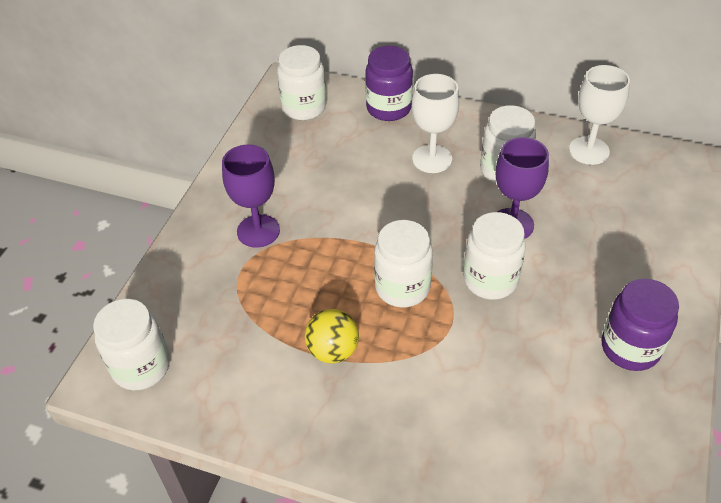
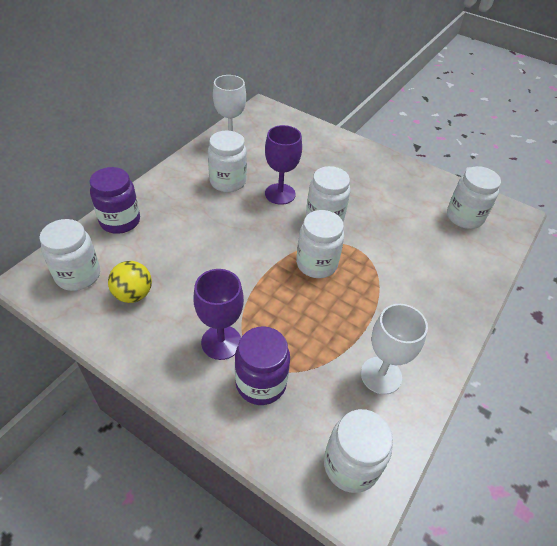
camera: 80 degrees left, 0 degrees up
(333, 351) = (364, 318): yellow ball -> yellow ball (133, 294)
(432, 159) = (195, 213): white goblet -> white goblet (381, 375)
(596, 461) = (464, 217): none -> white jar
(630, 348) = (392, 179): purple jar -> purple jar (261, 383)

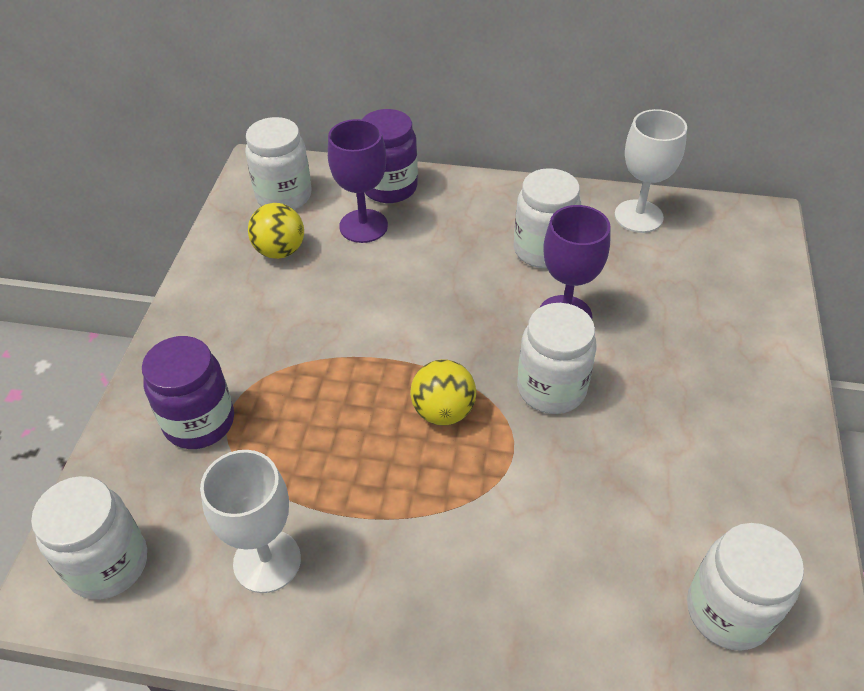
camera: 70 degrees right, 0 degrees up
(221, 342) = (246, 358): purple goblet -> purple goblet (363, 226)
(316, 264) = (443, 411): white jar -> yellow ball

